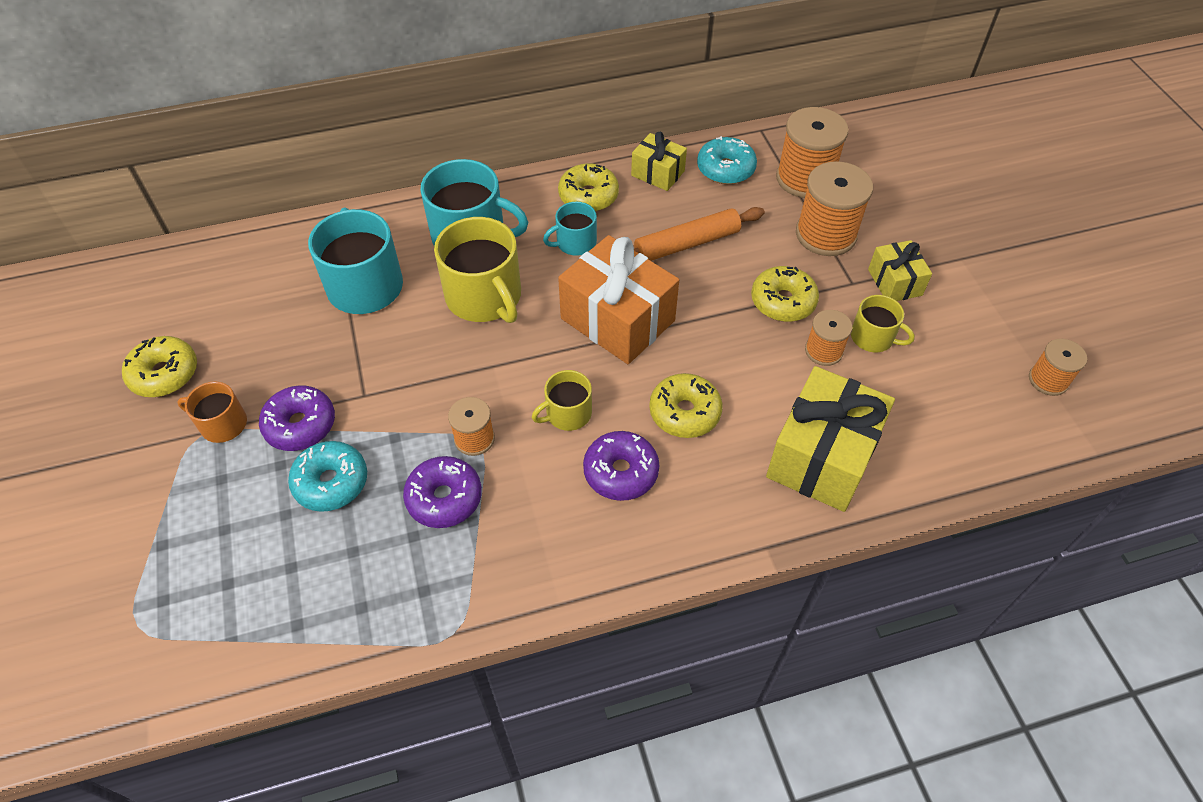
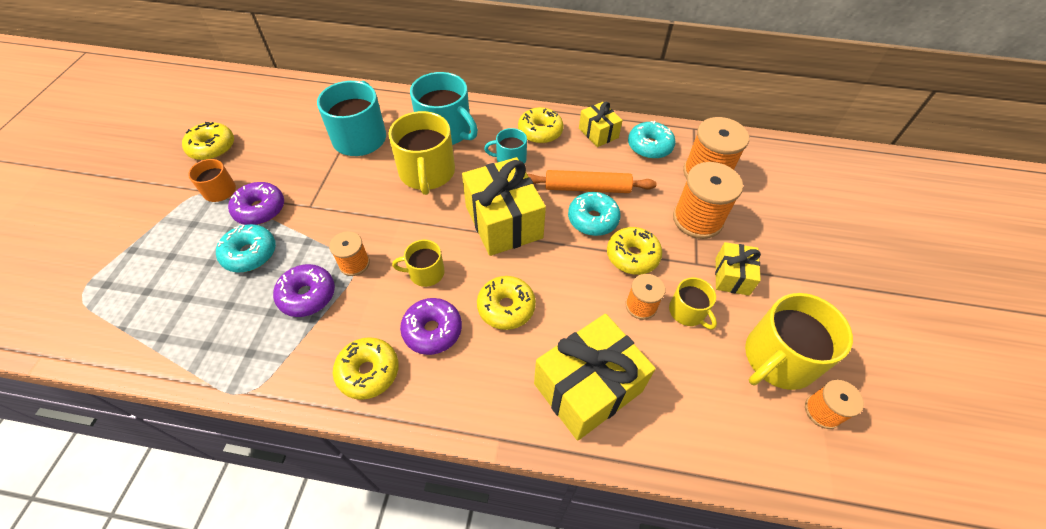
camera: 25 degrees right, 0 degrees up
(580, 546) = (368, 372): none -> yellow donut
(617, 319) = (503, 222): orange gift -> yellow gift
(716, 278) = (593, 219): none -> turquoise donut
(983, 347) = (778, 358): none -> yellow mug

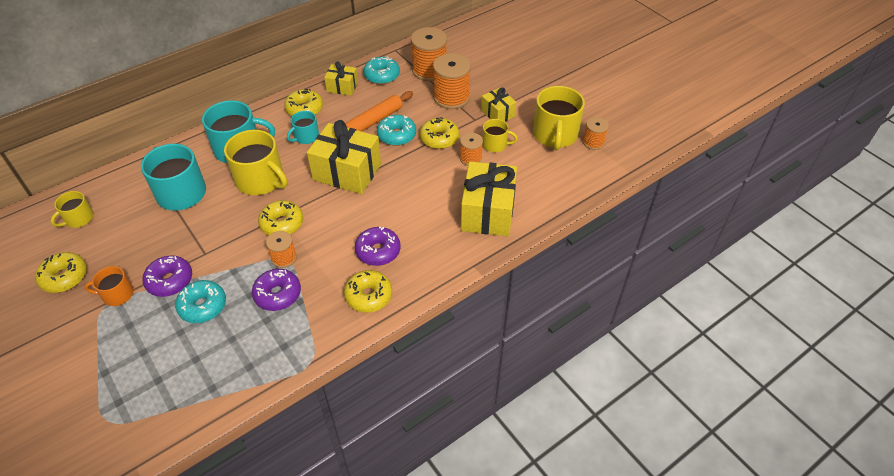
camera: 45 degrees left, 5 degrees down
(425, 272) = (335, 229): yellow mug -> yellow mug (79, 218)
(506, 307) = (404, 210): yellow donut -> yellow donut (282, 224)

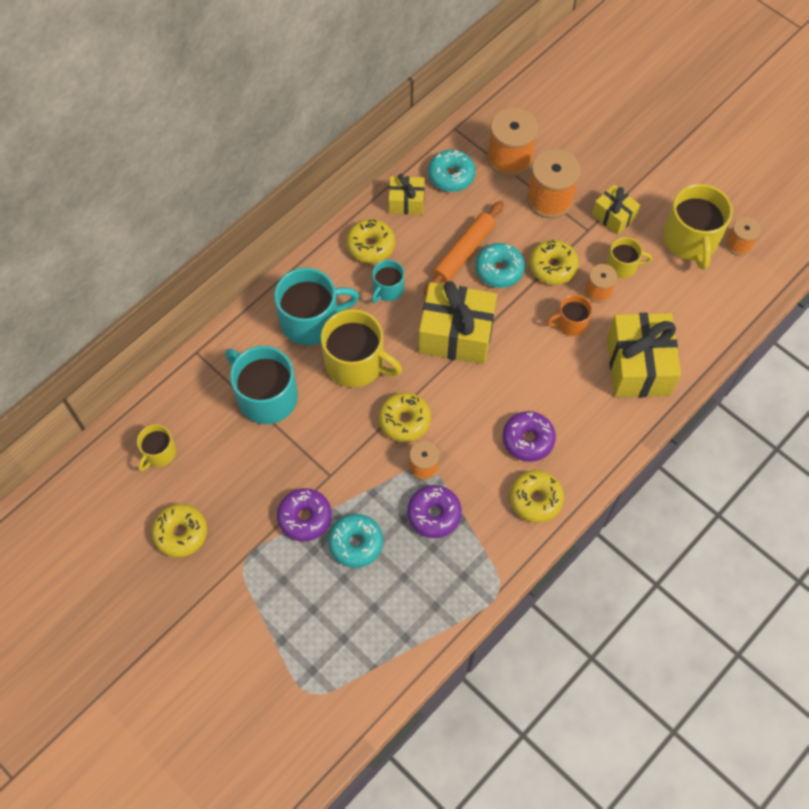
camera: 10 degrees left, 15 degrees up
(117, 294) = (252, 545): orange mug -> orange mug (570, 323)

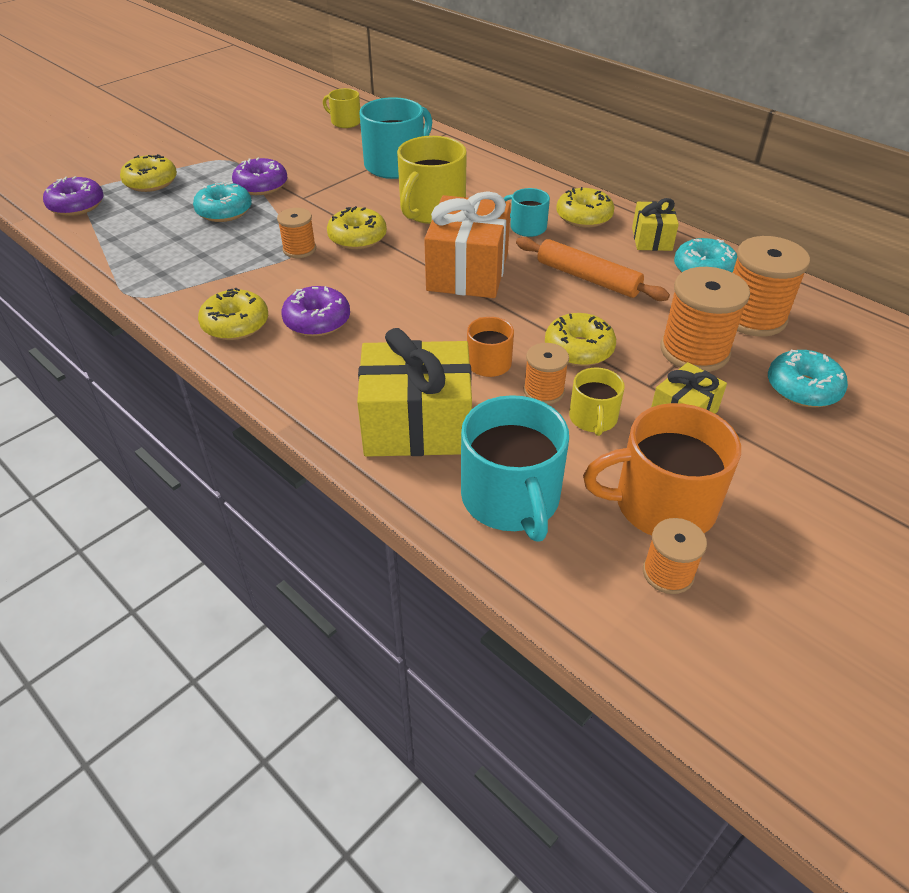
camera: 90 degrees right, 20 degrees down
(181, 533) = (265, 133): yellow donut -> yellow donut (151, 182)
(311, 320) = (483, 185): turquoise mug -> turquoise mug (511, 498)
(434, 514) = (240, 255): purple donut -> purple donut (77, 205)
(456, 334) = (468, 271): yellow gift -> orange gift
(499, 270) = (566, 304): turquoise donut -> turquoise donut (802, 388)
(690, 239) = (662, 504): yellow mug -> orange mug

